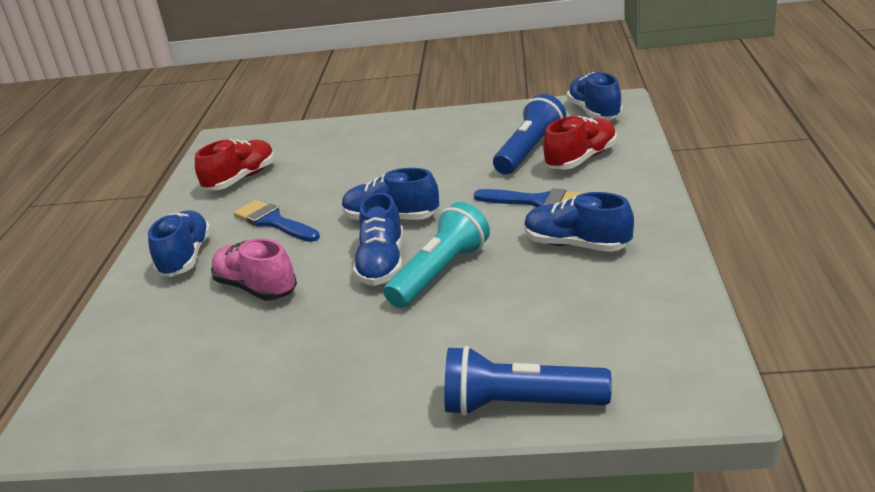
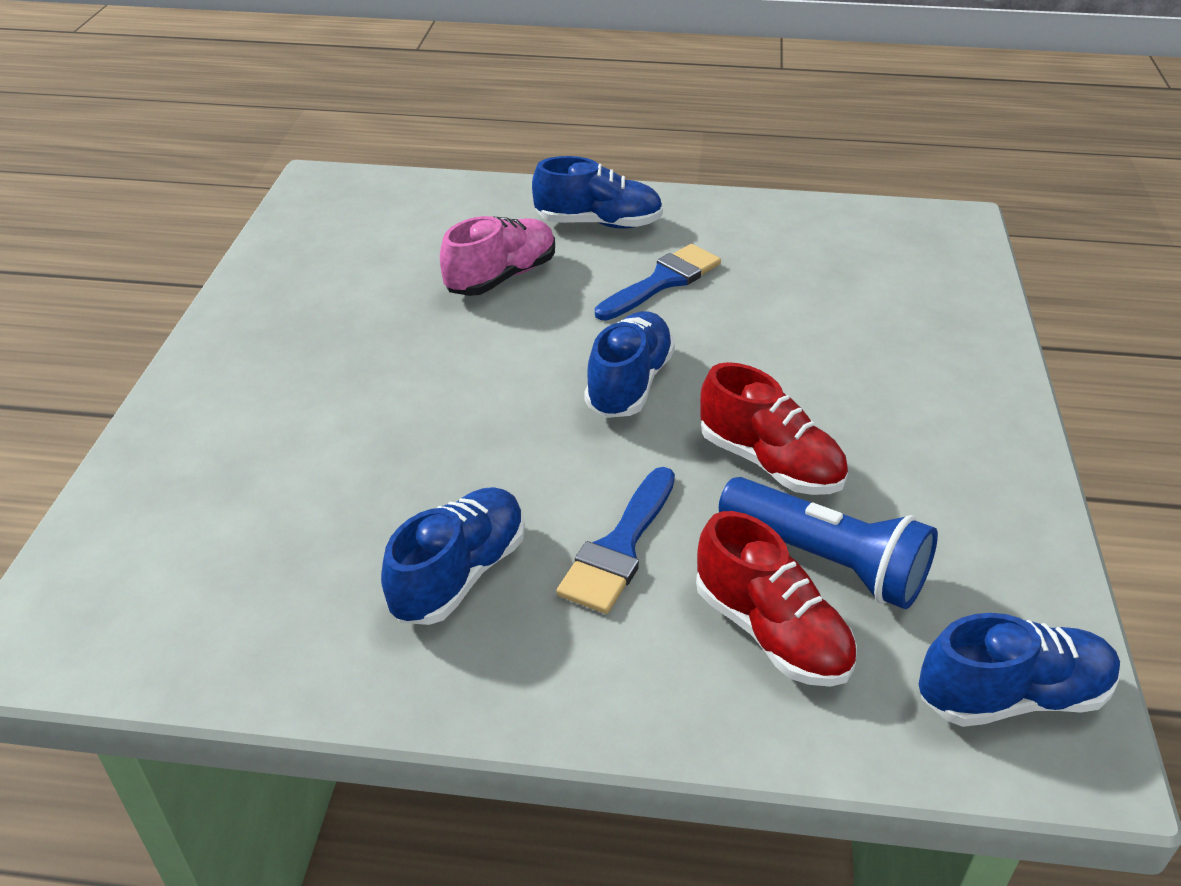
camera: 90 degrees right, 10 degrees up
(241, 179) = (805, 248): red shoe -> red shoe (770, 463)
(382, 264) = (505, 374): blue shoe -> none
(440, 273) = (455, 424): turquoise flashlight -> none
(519, 405) = (141, 470): blue flashlight -> none

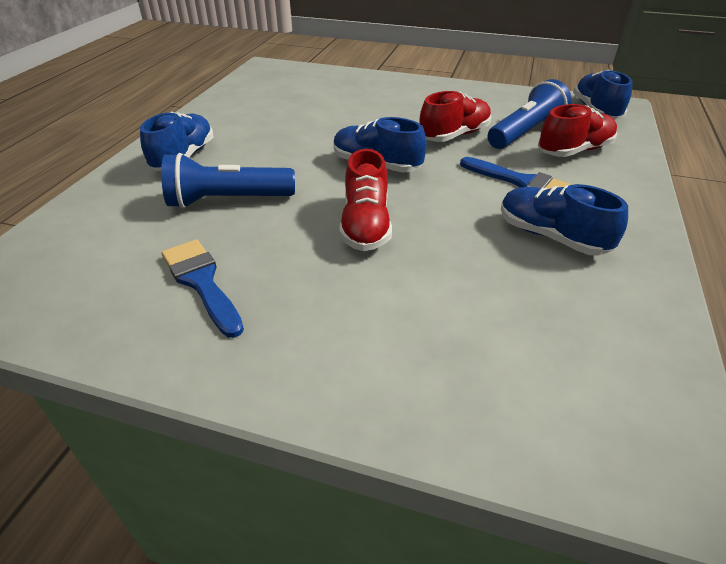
camera: 80 degrees left, 0 degrees up
(463, 391) = (366, 225): none -> red shoe
(501, 277) = (227, 201): pink shoe -> blue flashlight
(662, 281) = (272, 143): blue brush -> blue brush (201, 282)

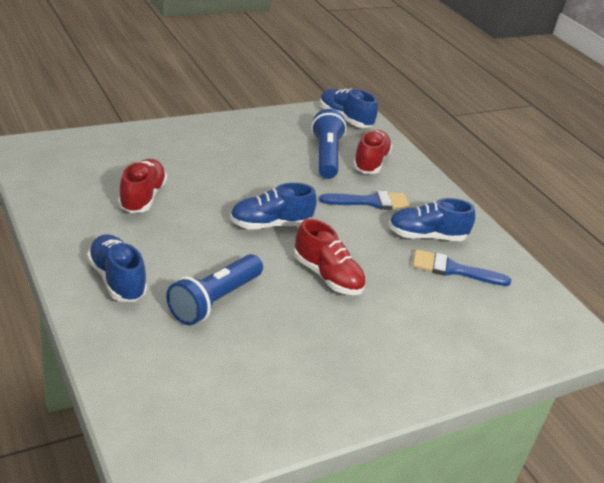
camera: 50 degrees left, 5 degrees down
(201, 282) = (291, 364): blue brush -> blue brush (453, 269)
(454, 135) = (286, 176): red shoe -> red shoe (142, 197)

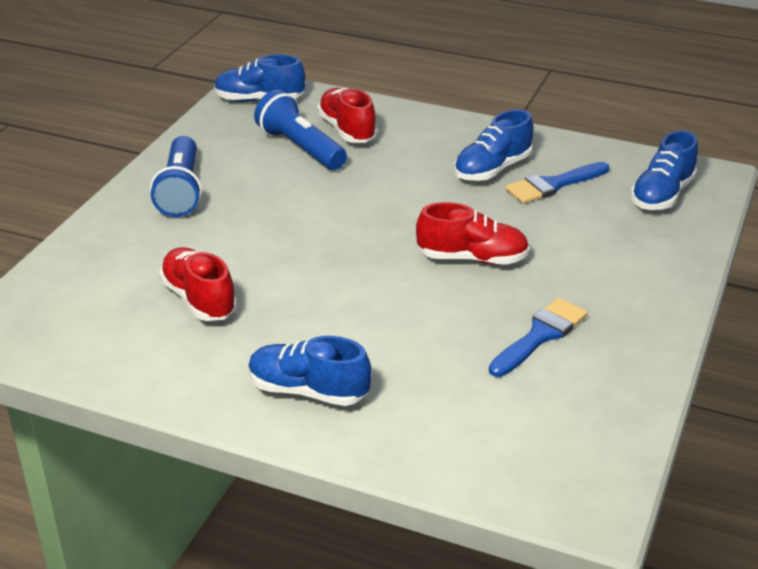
camera: 35 degrees left, 0 degrees up
(214, 301) = (420, 346): blue flashlight -> blue flashlight (181, 191)
(270, 225) = (356, 245): blue shoe -> blue shoe (662, 195)
(370, 202) = (404, 167): blue brush -> blue brush (540, 335)

